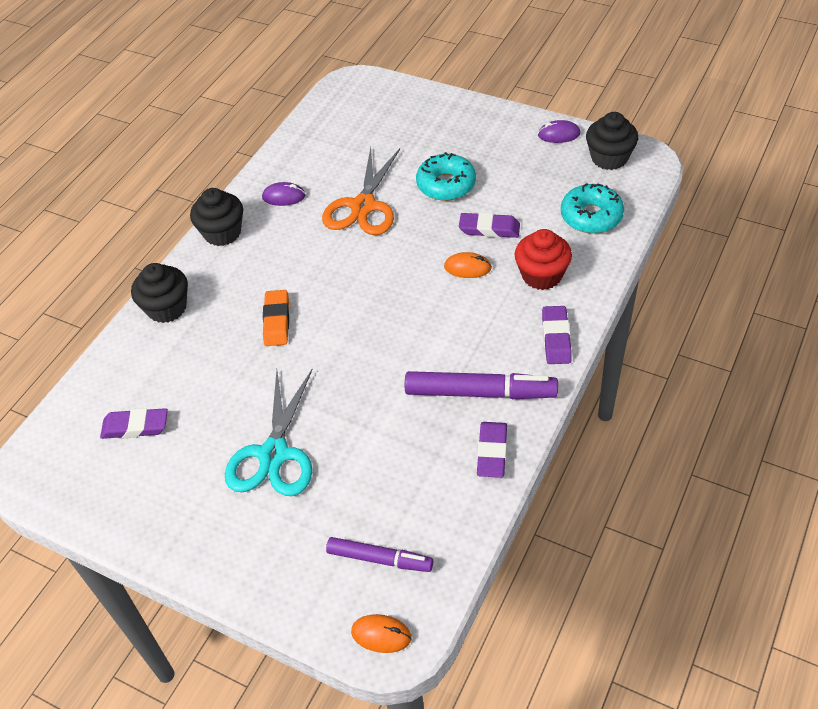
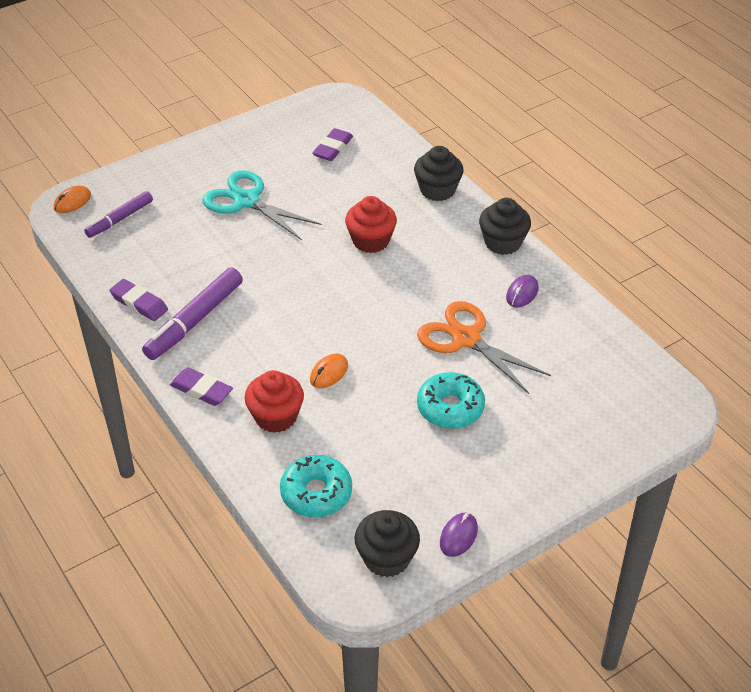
camera: 115 degrees right, 5 degrees down
(276, 321) = (371, 241): orange eraser -> red cupcake
(489, 229) = (363, 410): purple eraser -> none

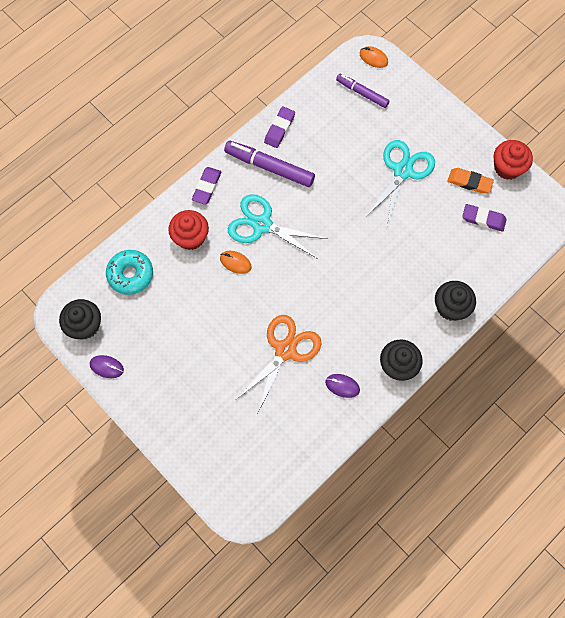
camera: 80 degrees right, 25 degrees up
(279, 339) = (262, 224): none -> turquoise scissors
(281, 151) = (469, 182): none -> orange eraser
(371, 241) = (377, 267): red cupcake -> red cupcake (507, 167)
(450, 408) = (216, 347): turquoise donut -> none

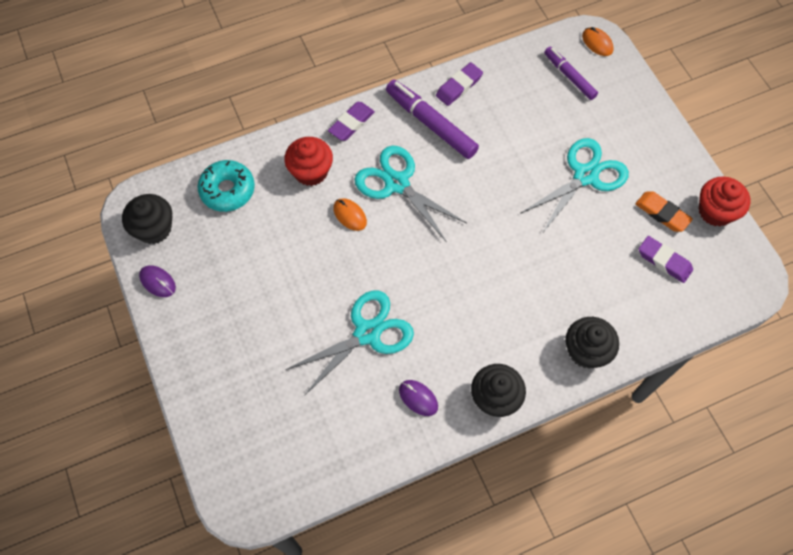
camera: 20 degrees right, 5 degrees down
(285, 350) = (367, 333): orange scissors -> turquoise scissors

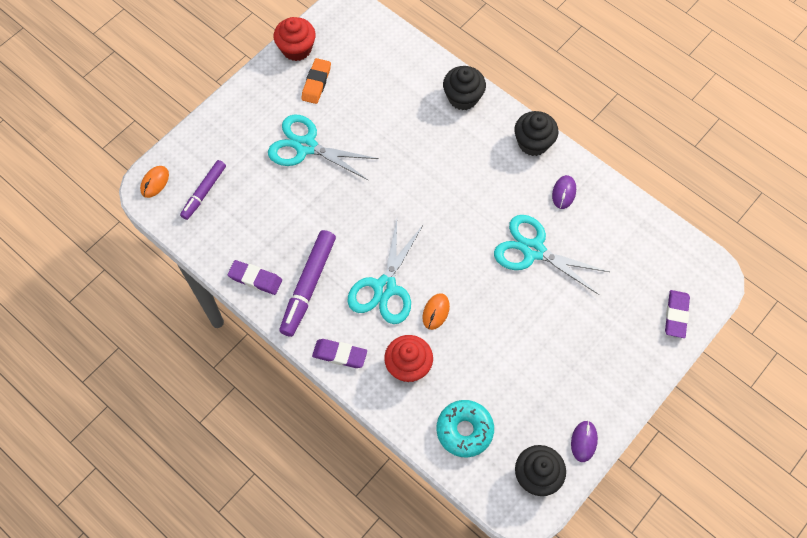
camera: 115 degrees left, 0 degrees up
(664, 261) = (359, 70): purple eraser -> purple eraser (676, 315)

